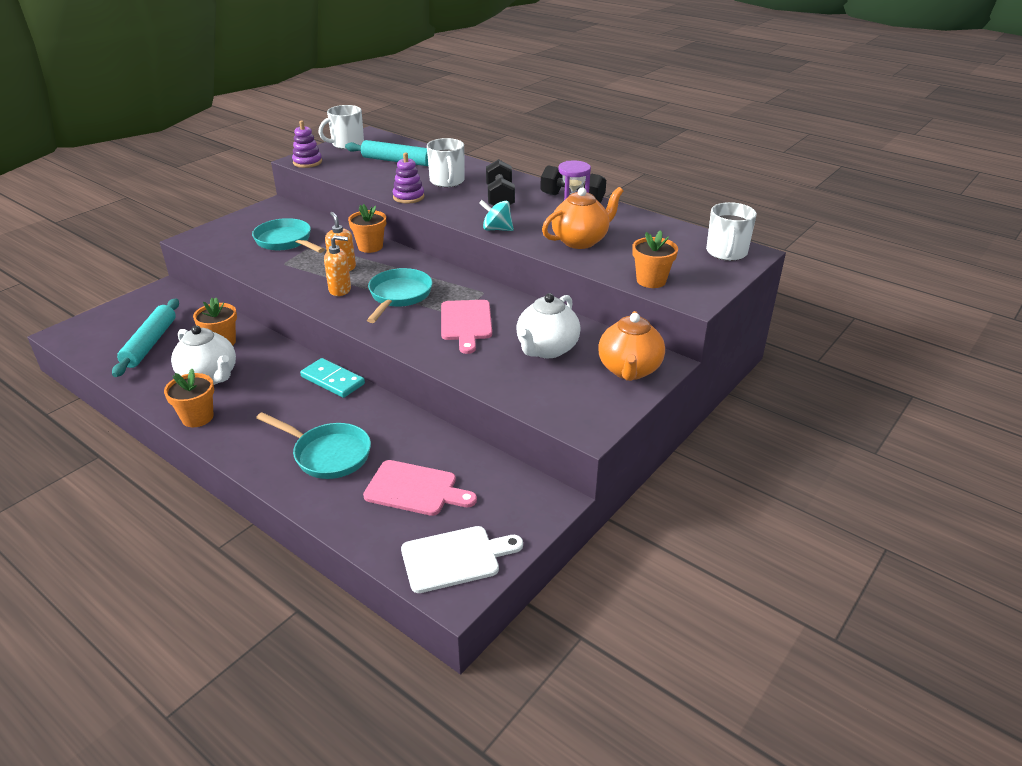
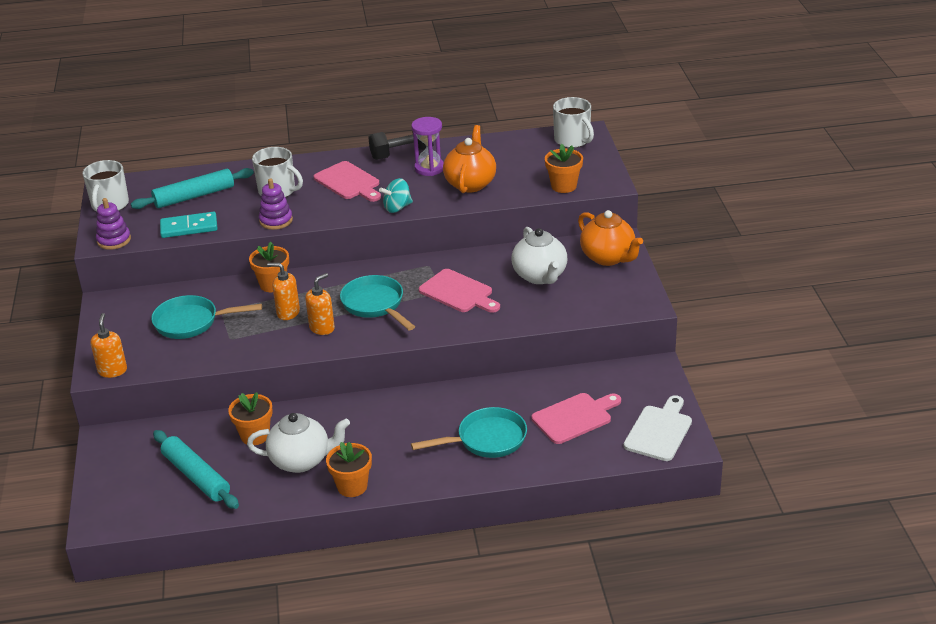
camera: 45 degrees left, 0 degrees up
(197, 243) = (112, 371): none -> orange soap dispenser
(333, 380) = (396, 400): turquoise domino -> turquoise domino (189, 227)
(500, 198) = (349, 182): black dumbbell -> pink cutting board

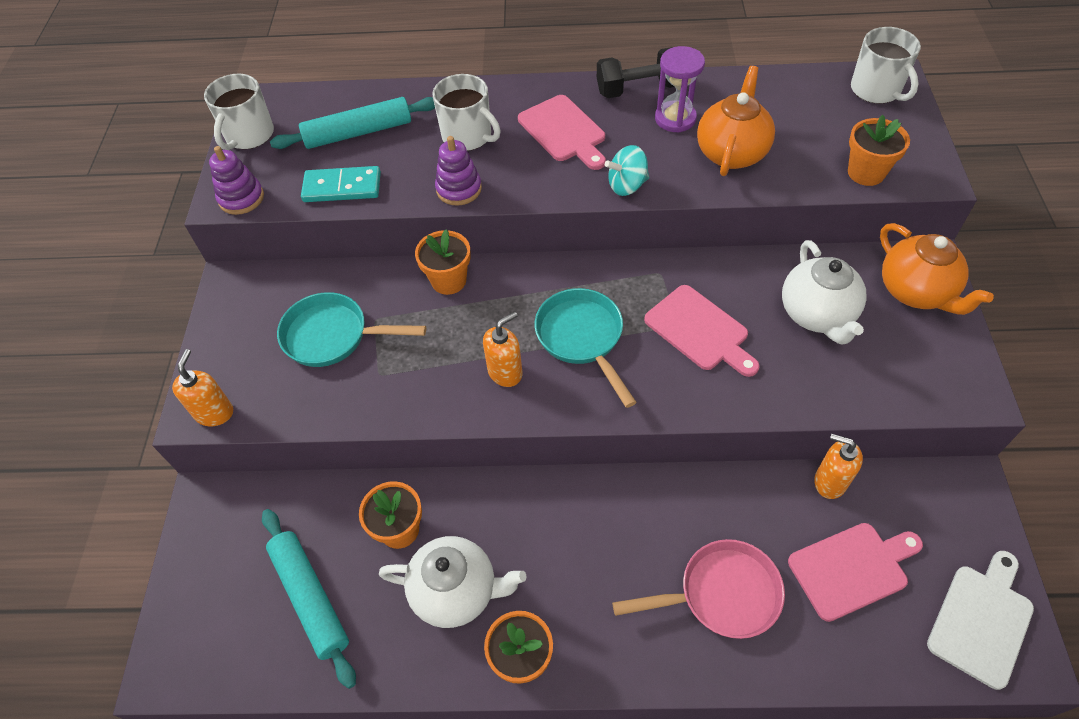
camera: 10 degrees right, 20 degrees up
(288, 313) = (462, 336): orange soap dispenser -> orange soap dispenser (829, 482)
(486, 440) = (721, 594): turquoise pan -> pink pan

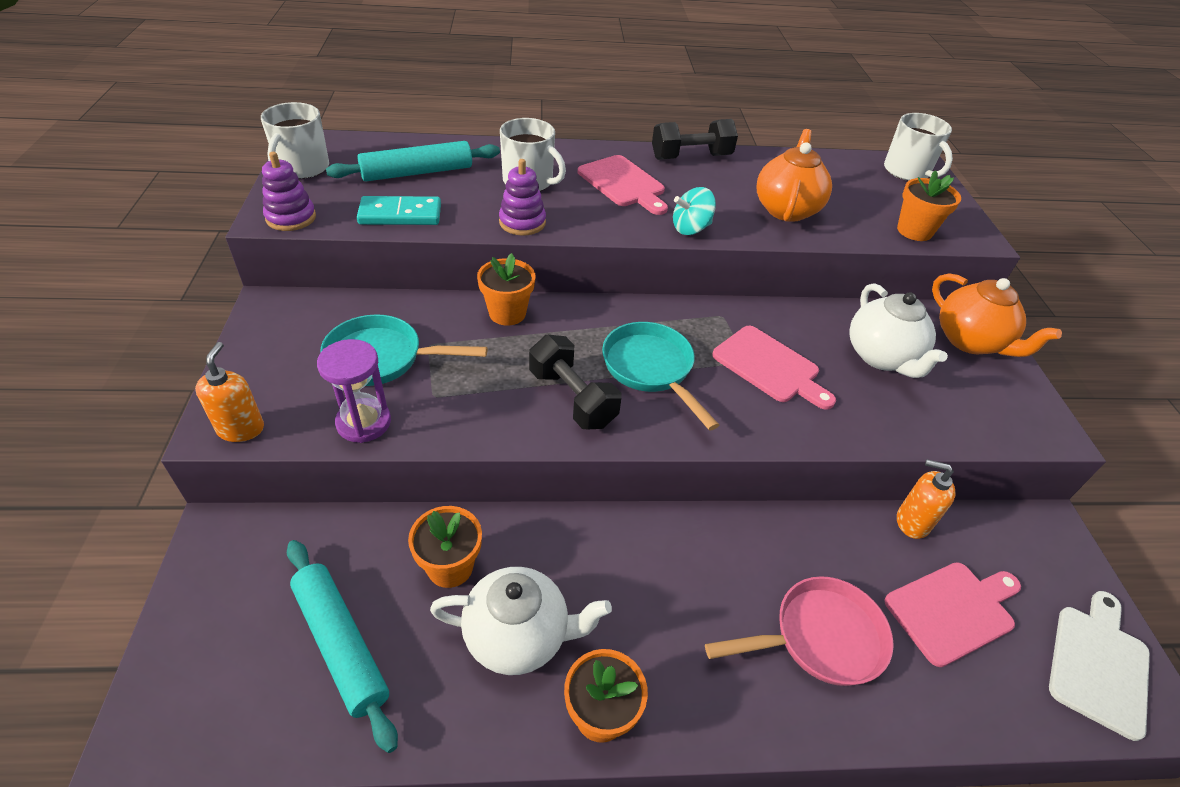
camera: 10 degrees left, 10 degrees down
(505, 372) = (572, 398): orange soap dispenser -> black dumbbell
(675, 119) = (728, 181): purple hourglass -> purple hourglass (364, 422)

